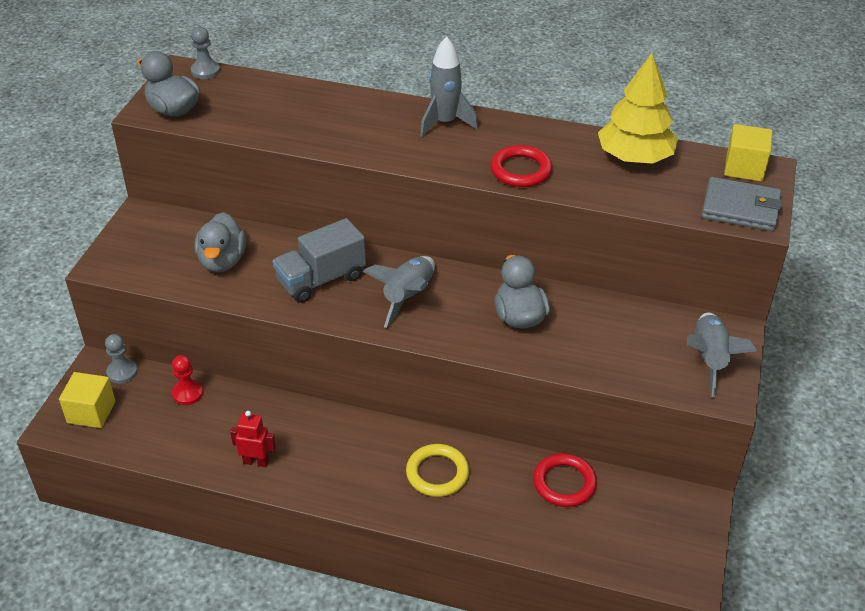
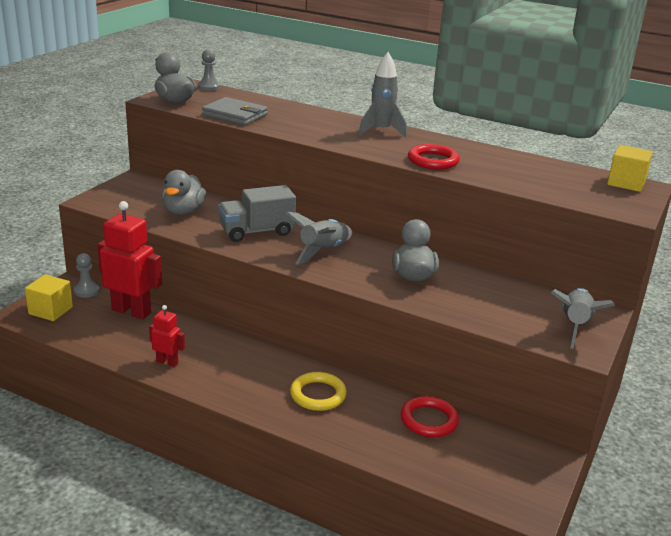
camera: 10 degrees right, 15 degrees down
(187, 393) = (131, 311): red pawn -> red robot
(634, 157) = (532, 166): yellow tree -> none
(740, 208) = (616, 203): grey wallet -> grey wallet (235, 115)

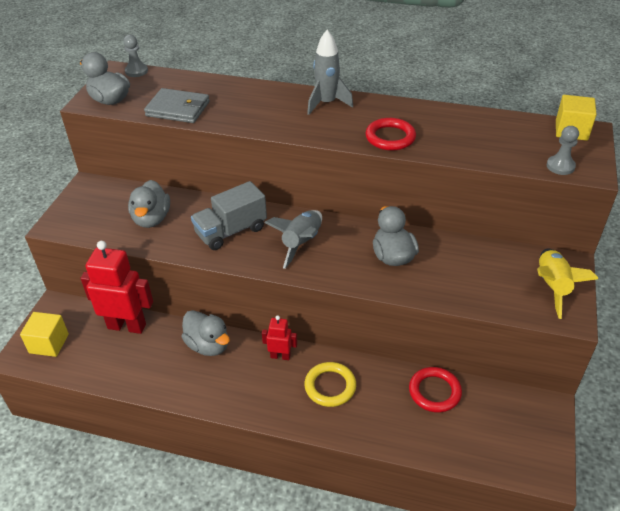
camera: 10 degrees left, 15 degrees up
(86, 291) = (75, 310): grey pawn -> grey pawn (560, 166)
(167, 362) = (181, 381): red robot -> red robot (280, 356)
(206, 340) = (208, 345): none -> grey duck
(574, 325) = (552, 287): grey rocket -> yellow rocket

